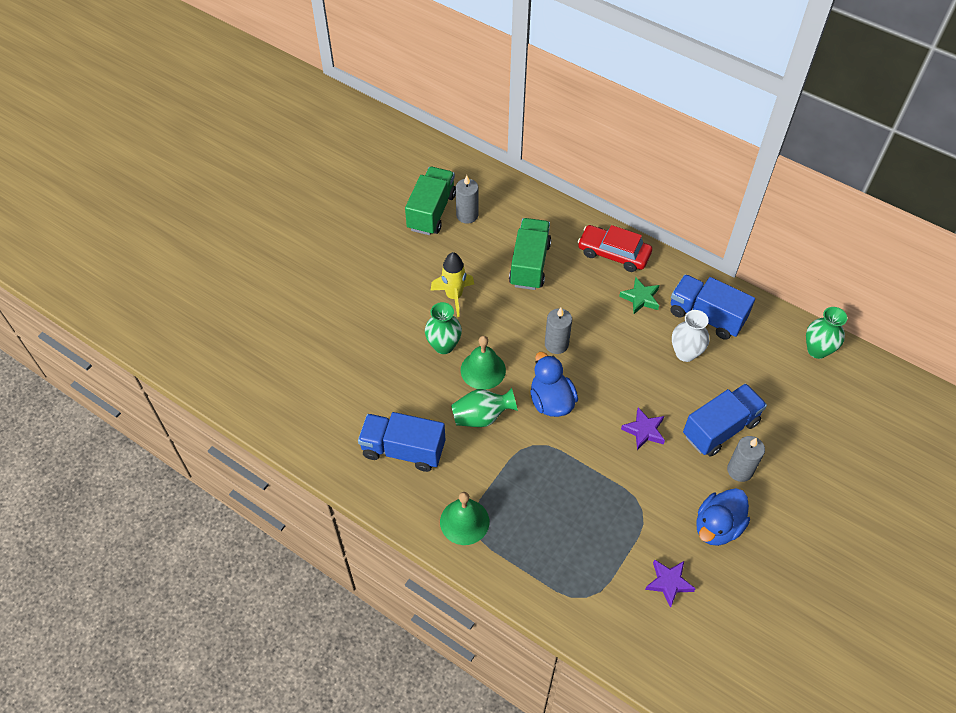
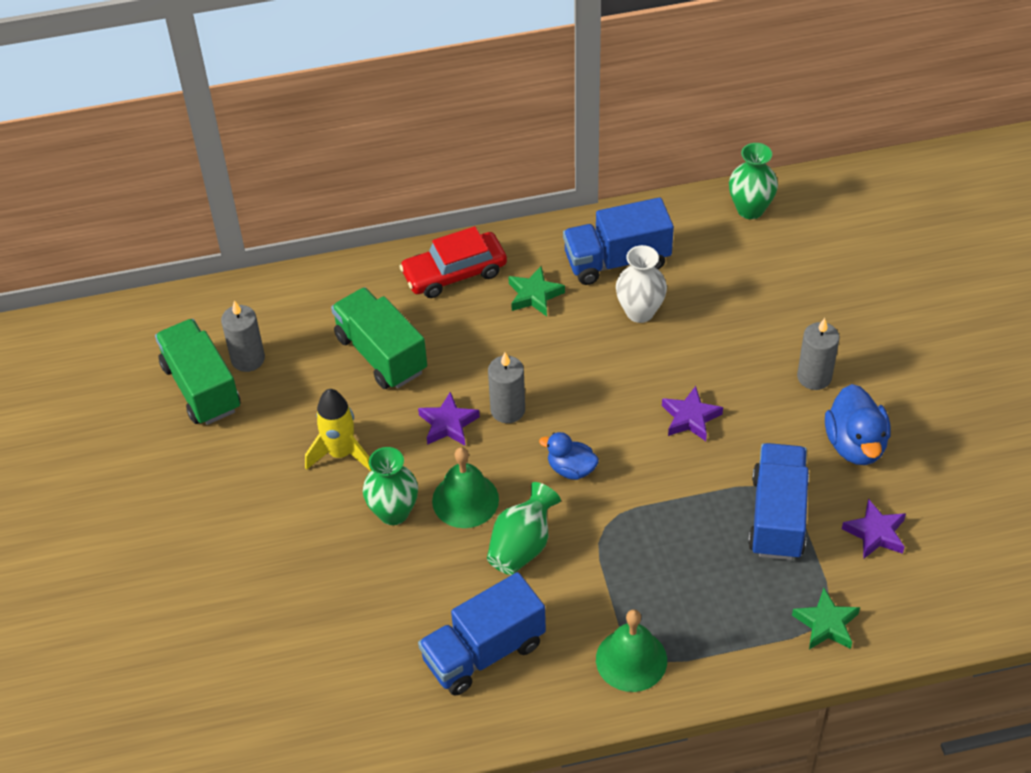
camera: 45 degrees left, 5 degrees down
(519, 326) = (448, 424): none -> purple star
(551, 401) = (571, 469): blue duck -> blue duck, size x0.63
(582, 602) = (826, 624): none -> green star
(720, 428) = (753, 354): blue truck -> blue truck (777, 516)

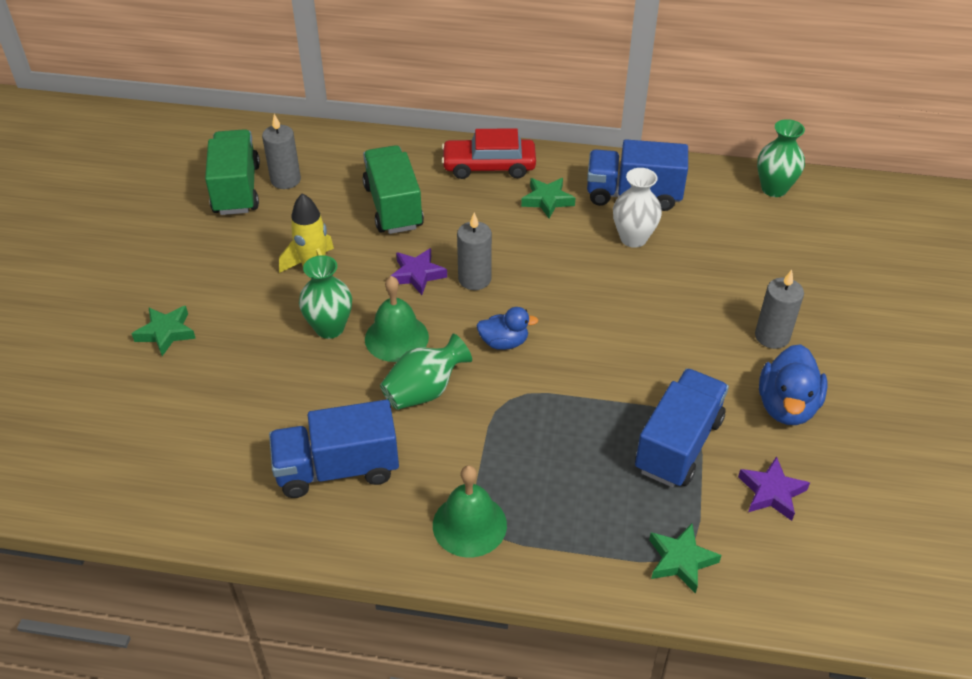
camera: 20 degrees right, 5 degrees down
(231, 575) = (166, 333): none -> green star
(571, 469) = (504, 342): blue duck -> blue duck turned 135 degrees clockwise
(690, 418) = (636, 335): purple star -> none

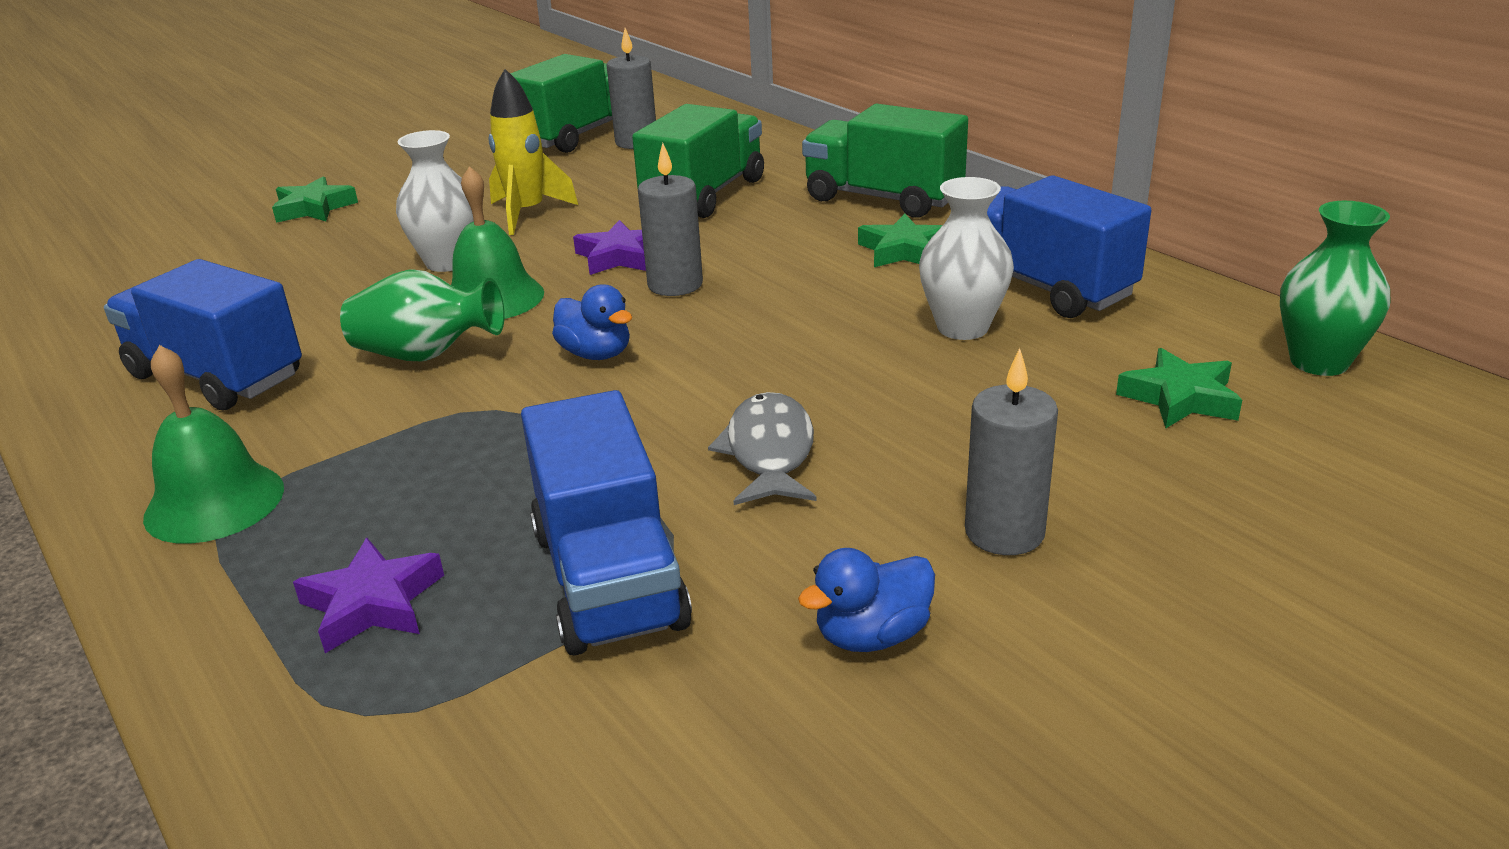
camera: 45 degrees right, 15 degrees down
(329, 328) = (448, 262): green vase -> white vase
(489, 166) = (883, 198): red car -> green truck
(651, 351) = (769, 452): none -> grey fish
(678, 444) = (609, 578): blue truck -> blue truck turned 90 degrees clockwise
(680, 560) = (342, 723): green star -> green star (1180, 398)
(771, 492) = (635, 735): purple star -> purple star (372, 604)
(786, 406) = (872, 635): blue duck -> blue duck, size x0.63

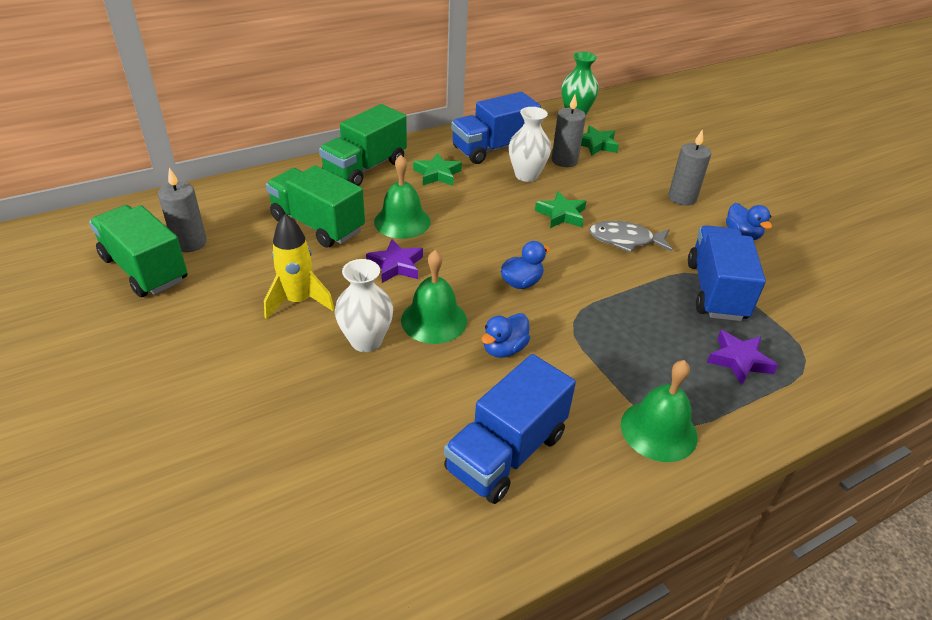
camera: 85 degrees left, 10 degrees up
(314, 208) = (199, 427): green star -> green star (561, 214)
(426, 355) = (504, 349): green vase -> blue duck
(609, 578) = (715, 291): blue truck -> blue truck turned 75 degrees counterclockwise
(675, 285) = (446, 249): grey candle -> grey candle (564, 160)
(739, 244) = (402, 221): none -> green bell

